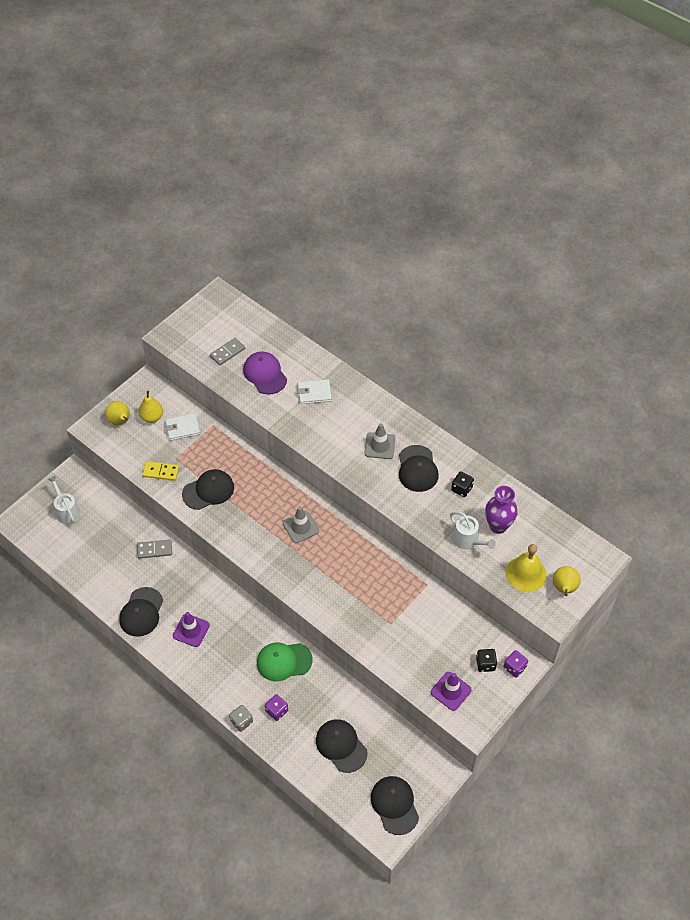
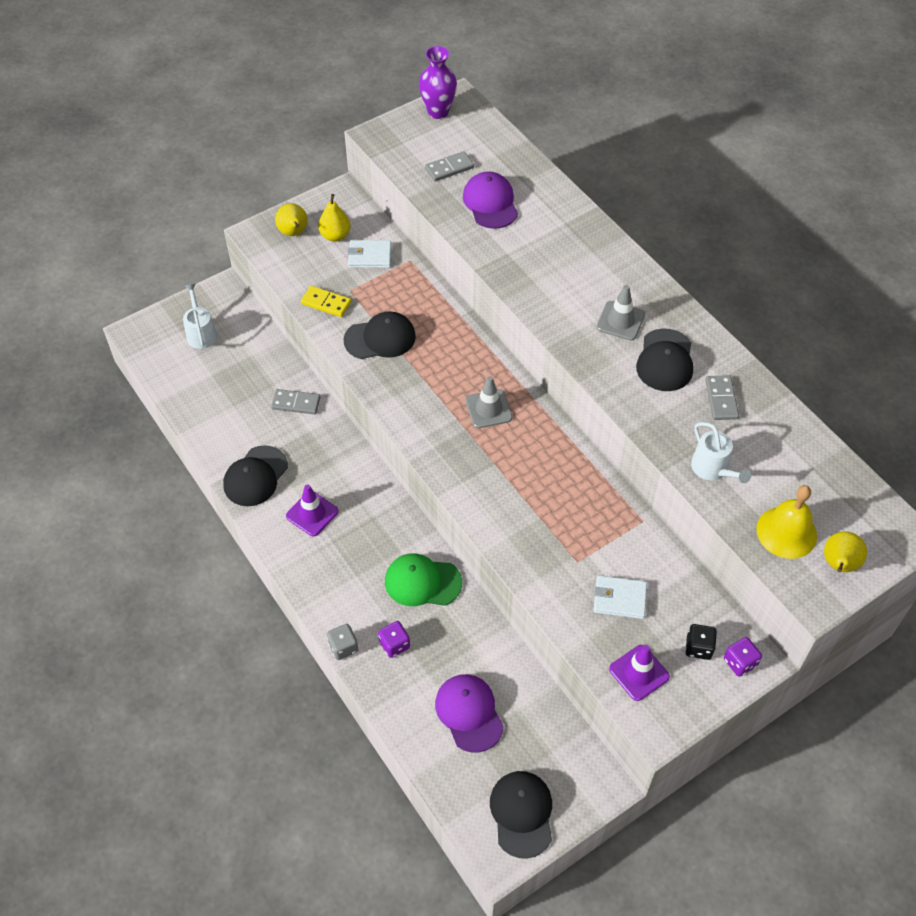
camera: 15 degrees right, 0 degrees up
(314, 393) = (549, 238): white wallet -> white wallet (619, 598)
(341, 746) = (469, 713): black cap -> purple cap
(461, 489) = (721, 399): black dice -> grey domino
(498, 526) = (761, 459): purple vase -> purple vase (438, 112)

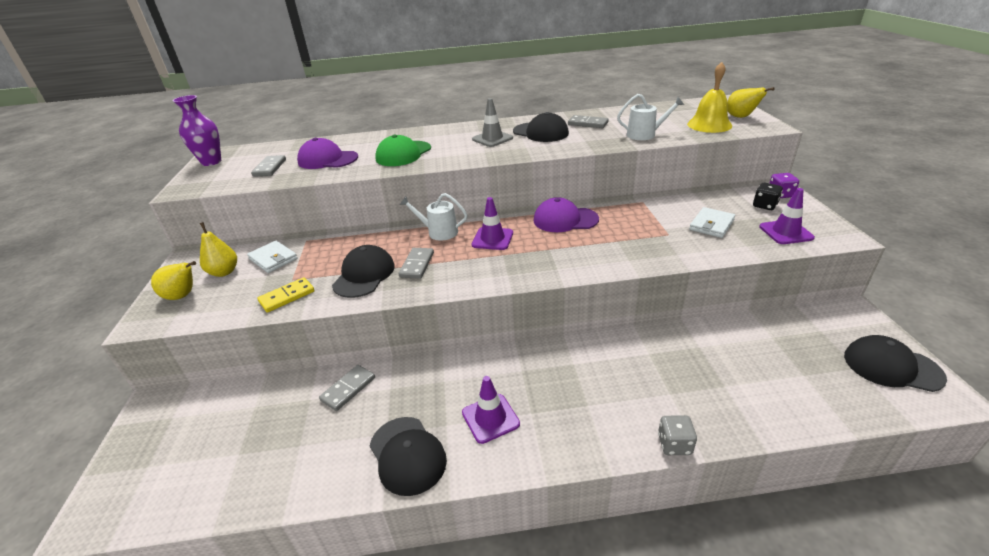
camera: 60 degrees left, 20 degrees down
(201, 333) = (176, 445): white watering can -> white watering can (439, 232)
(370, 256) = (273, 259): white wallet -> white wallet turned 75 degrees counterclockwise
(394, 645) = (682, 400): purple dice -> none
(414, 369) = (417, 265): none -> grey domino
(422, 582) = (615, 359): green cap -> green cap (403, 154)
(469, 713) = (774, 370): purple cap -> purple cap (565, 220)
(488, 409) = (492, 239): grey traffic cone -> purple traffic cone

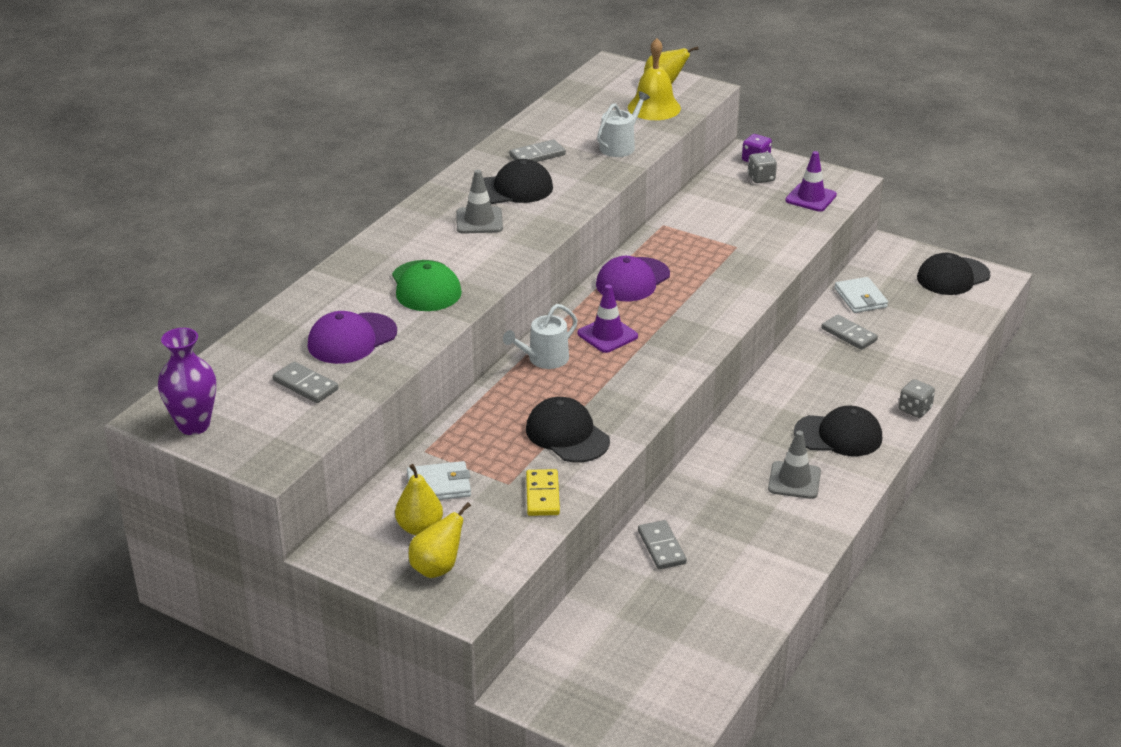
camera: 55 degrees left, 0 degrees up
(407, 455) = (786, 540): black cap -> black cap (838, 435)
(417, 265) = (593, 397): grey domino -> grey domino (849, 334)
(490, 418) = (794, 480): purple traffic cone -> grey traffic cone
(711, 225) = (752, 219): white wallet -> white wallet (860, 298)
(764, 205) = (761, 178): black dice -> grey dice

